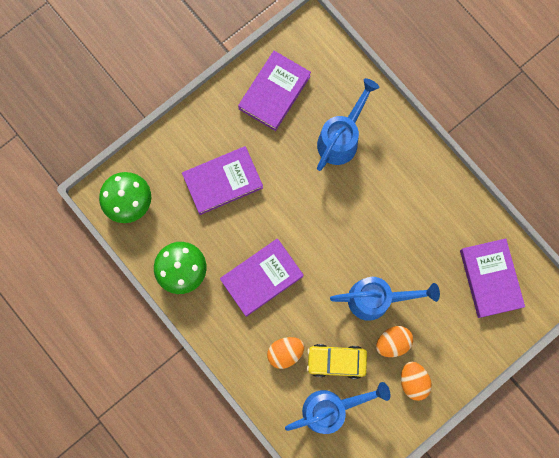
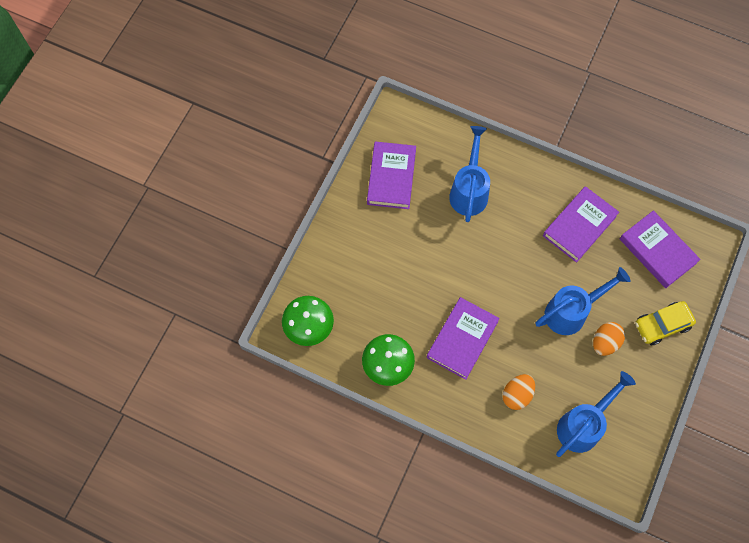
camera: 25 degrees left, 10 degrees down
(223, 181) = (385, 272): purple book -> purple book (579, 226)
(336, 361) = (565, 381): yellow car -> yellow car (662, 325)
(413, 381) = (640, 367): orange egg -> none

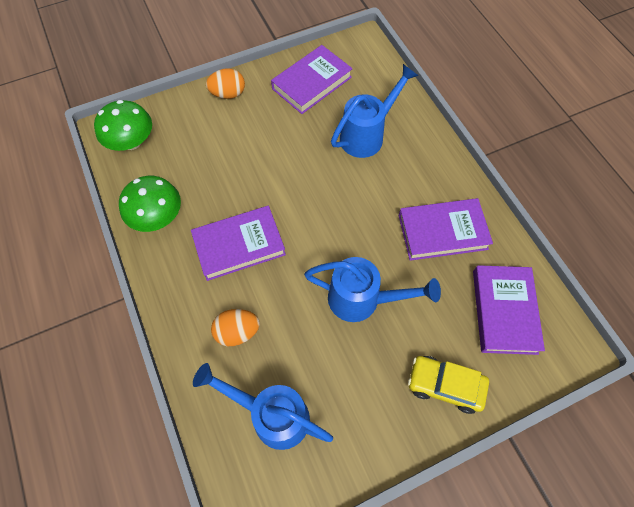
camera: 40 degrees right, 5 degrees down
(583, 425) = (271, 415): blue watering can -> blue watering can turned 150 degrees counterclockwise
(605, 342) = (369, 354): orange egg -> orange egg (228, 94)

